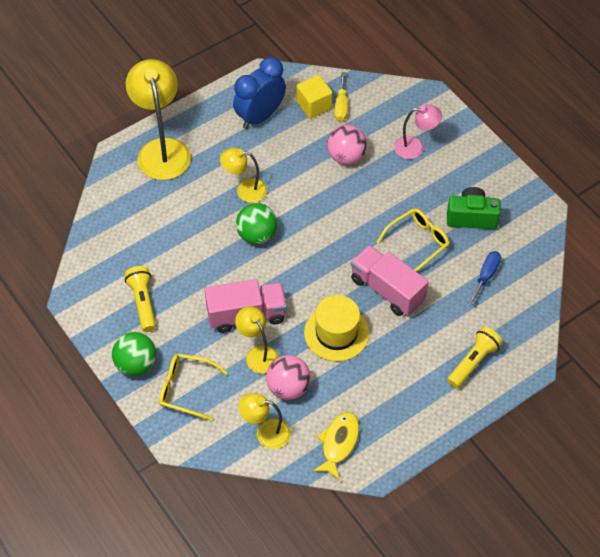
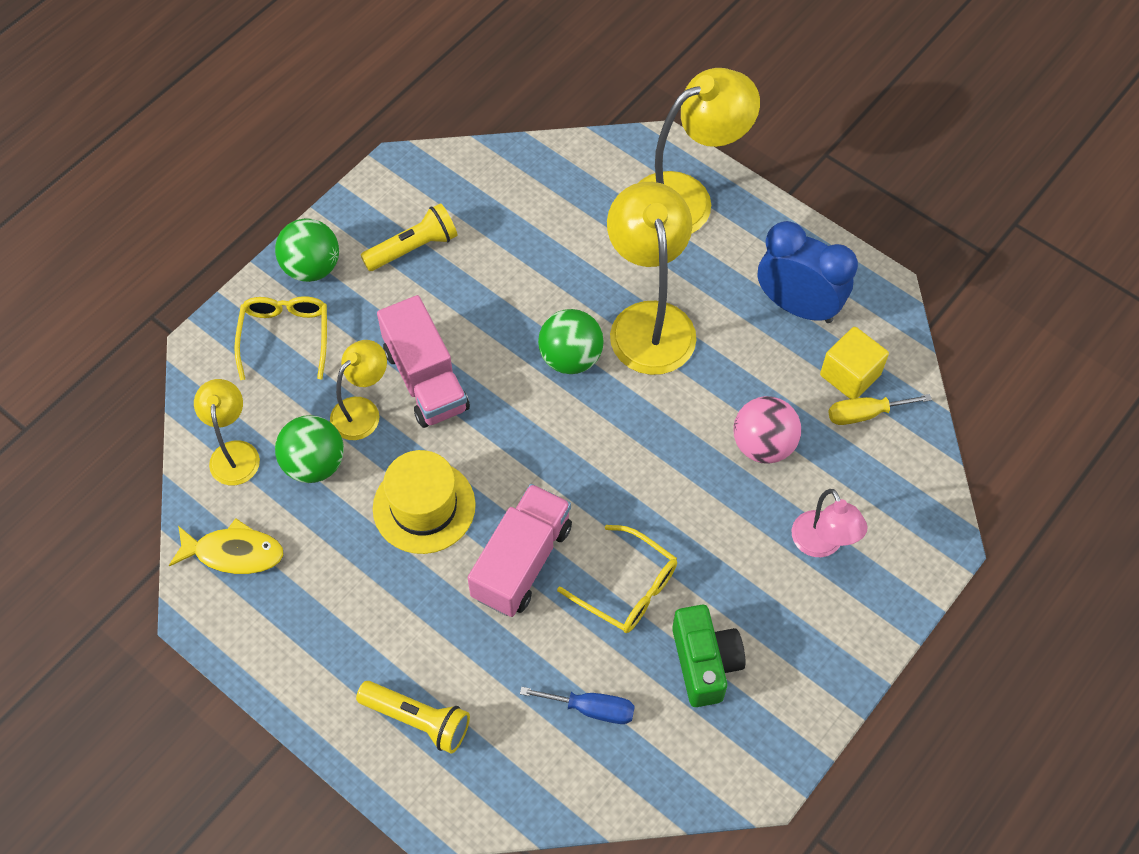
camera: 75 degrees right, 5 degrees up
(245, 190) = (649, 321): yellow lamp -> yellow lamp, size x1.79
(288, 387) = (314, 464): pink ball -> green ball

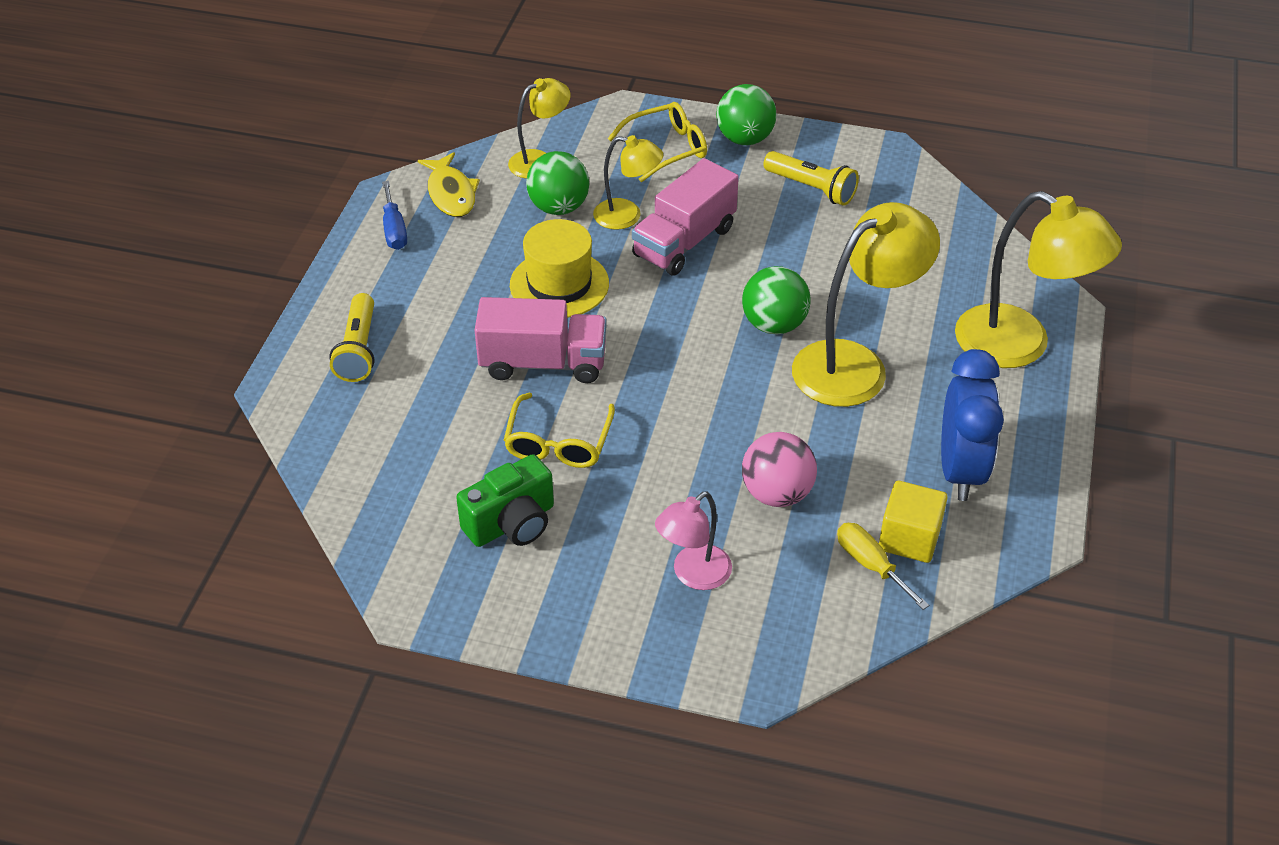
camera: 65 degrees right, 15 degrees down
(591, 709) = (424, 457): blue screwdriver -> blue screwdriver (394, 229)

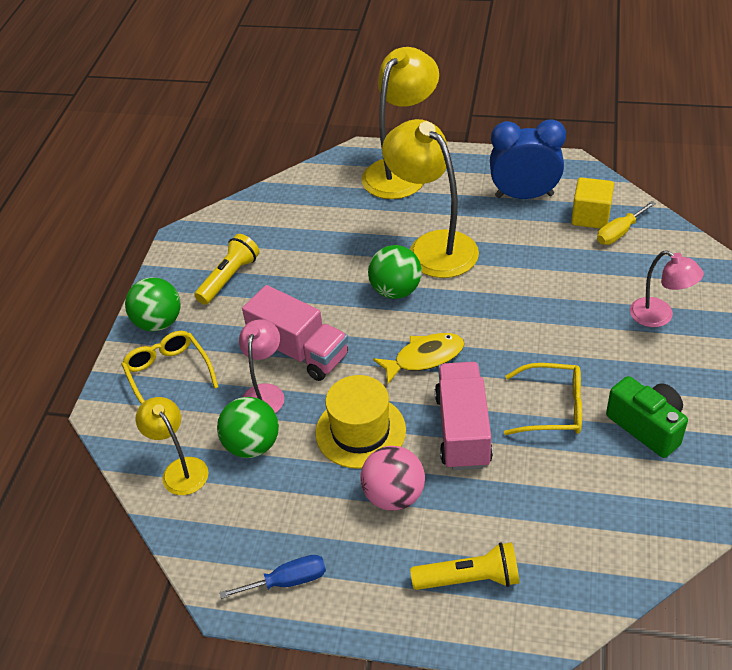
camera: 90 degrees left, 0 degrees up
(451, 193) = (229, 539): yellow fish -> yellow fish (424, 358)
(627, 216) = (265, 393): yellow lamp -> pink lamp
(776, 493) = (570, 279): pink ball -> pink ball (394, 496)

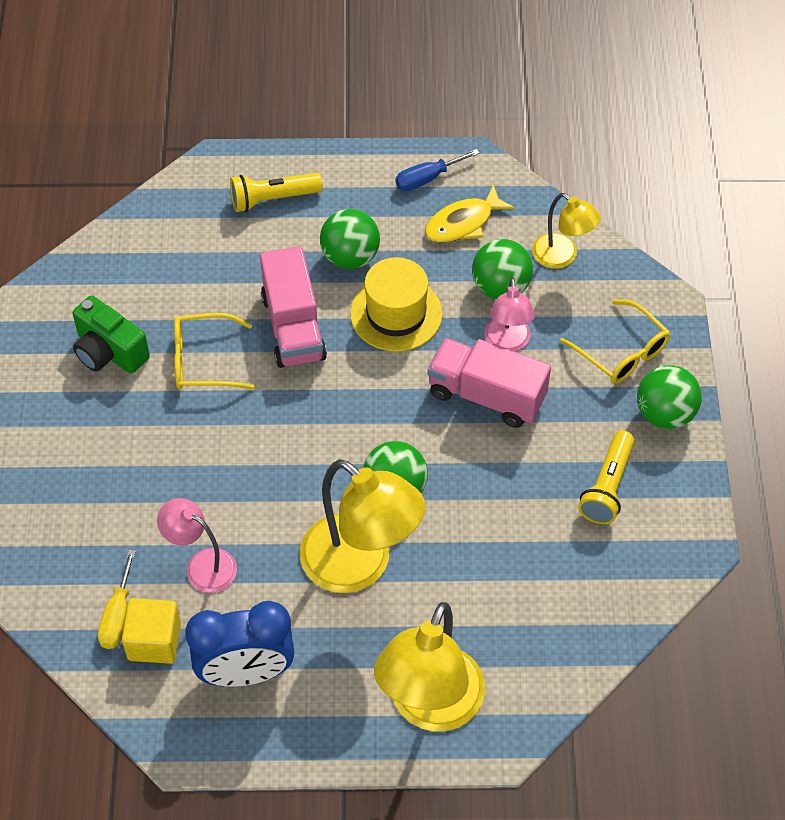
camera: 165 degrees right, 10 degrees up
(394, 496) = (350, 257): pink ball -> green ball
(424, 358) = (345, 403): yellow fish -> yellow fish (463, 223)
(619, 233) = (118, 615): yellow screwdriver -> yellow screwdriver turned 150 degrees clockwise
(659, 317) = (81, 487): pink lamp -> pink lamp (202, 565)

